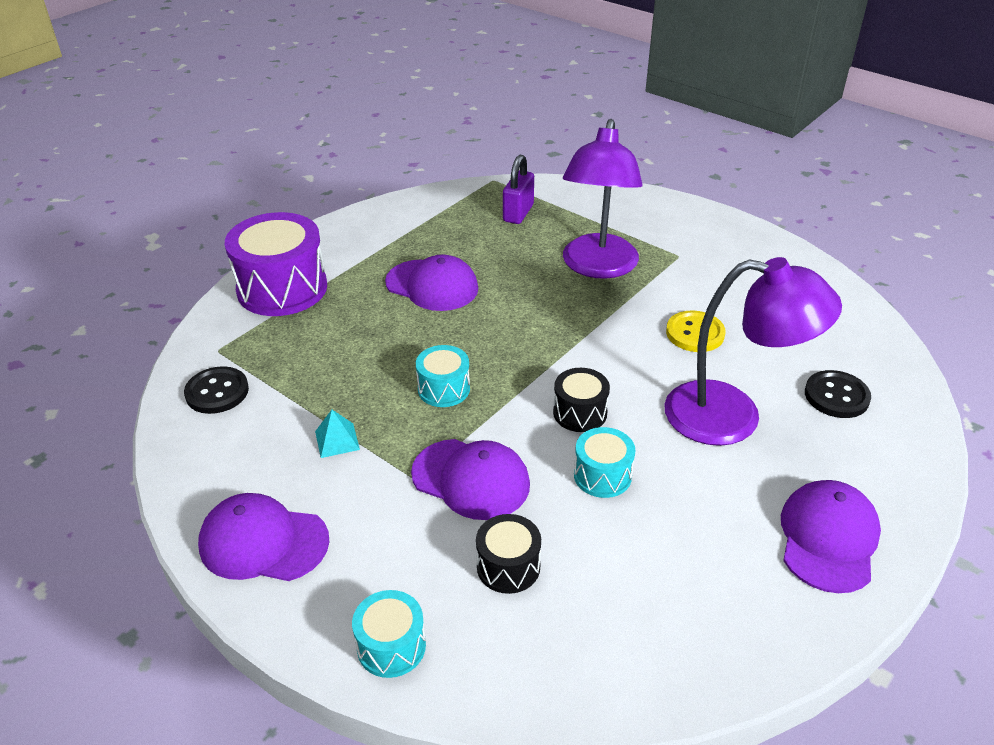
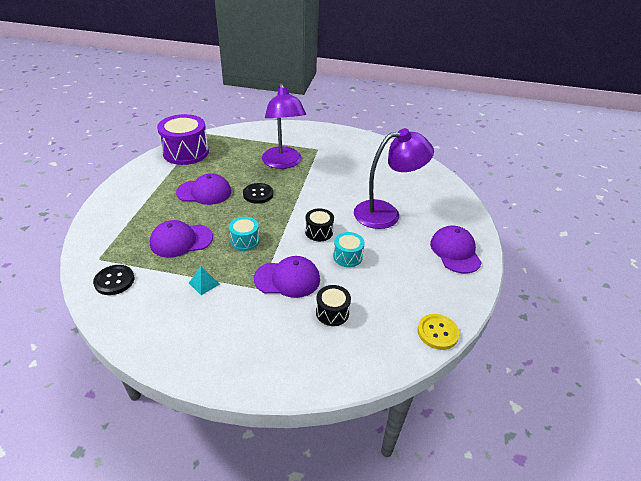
camera: 30 degrees left, 0 degrees up
(263, 542) = (197, 348): purple cap -> purple cap (181, 240)
(282, 288) = (117, 215): purple drum -> purple drum (186, 152)
(391, 646) = (301, 371): turquoise drum -> none
(518, 213) = (226, 146): purple padlock -> none
(695, 333) = (347, 182): yellow button -> yellow button (437, 332)
(836, 396) = (421, 192): black button -> black button (258, 194)

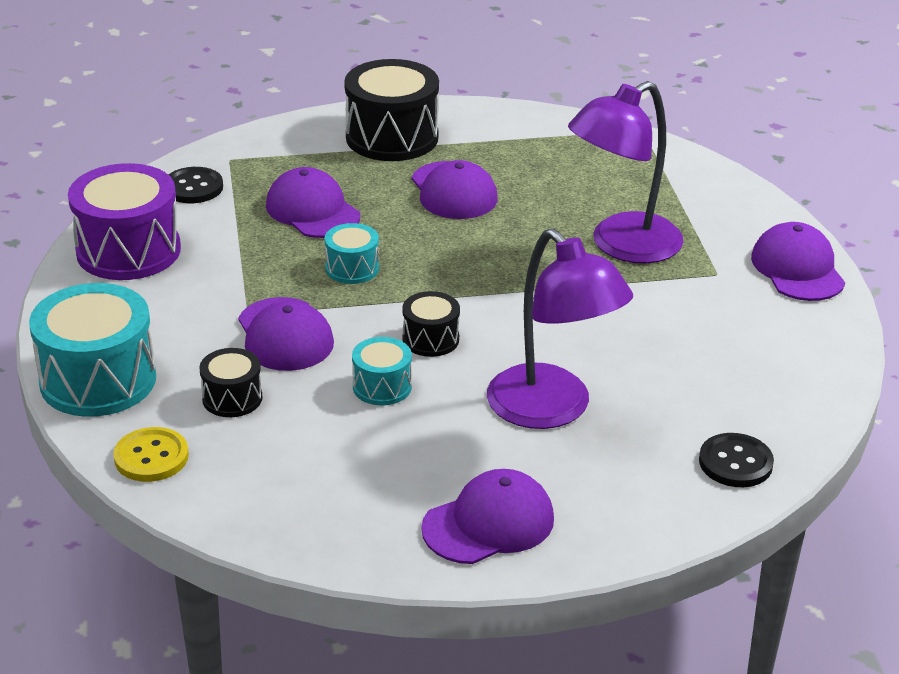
camera: 70 degrees right, 5 degrees down
(138, 197) = (392, 137): none -> black drum
(186, 152) = (558, 136): purple drum -> purple drum (128, 251)
(204, 283) = (230, 261): turquoise pyramid -> none
(258, 194) = (492, 246): black button -> black button (735, 463)
(286, 369) = (98, 380): none -> turquoise drum
(325, 133) = (797, 269): none -> purple cap
(437, 332) = (244, 524): yellow button -> yellow button (151, 457)

